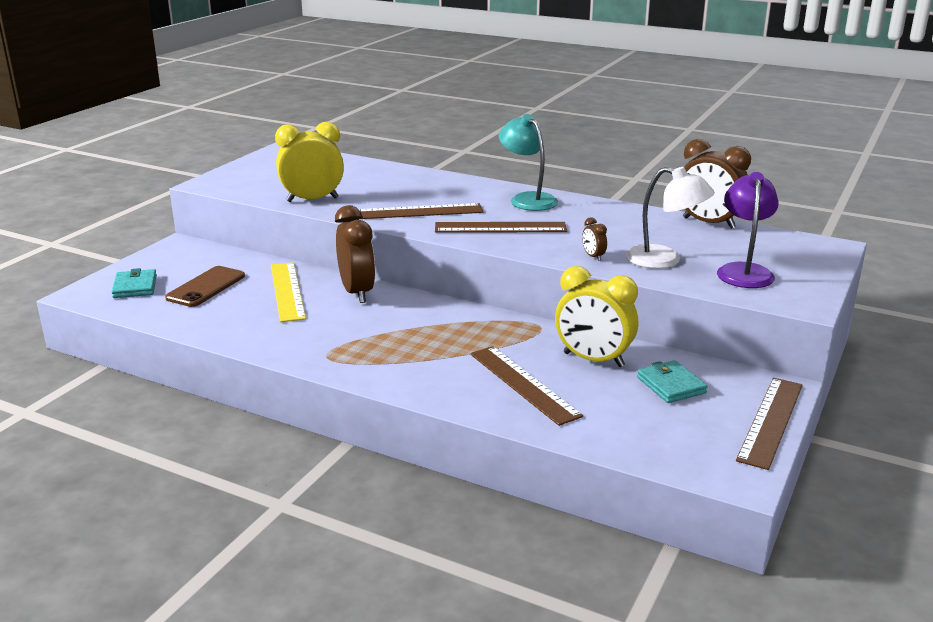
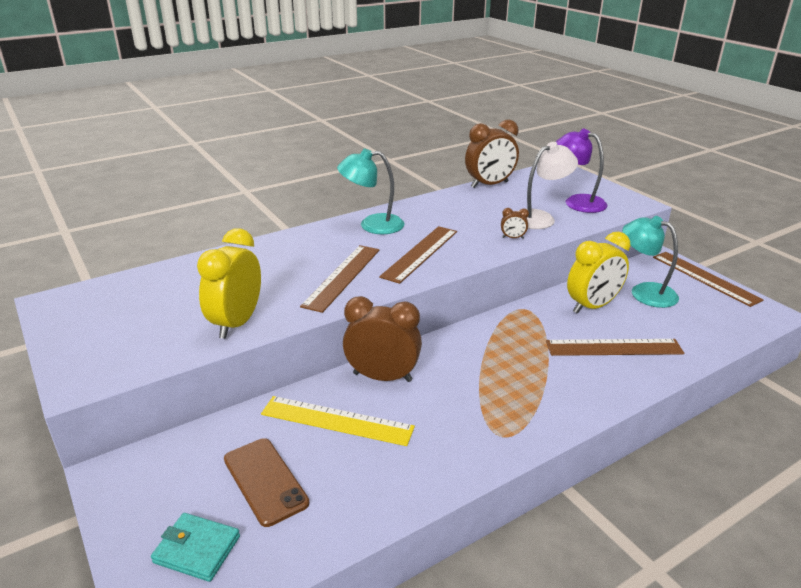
camera: 60 degrees left, 5 degrees up
(671, 385) = (644, 292): turquoise wallet -> turquoise lamp

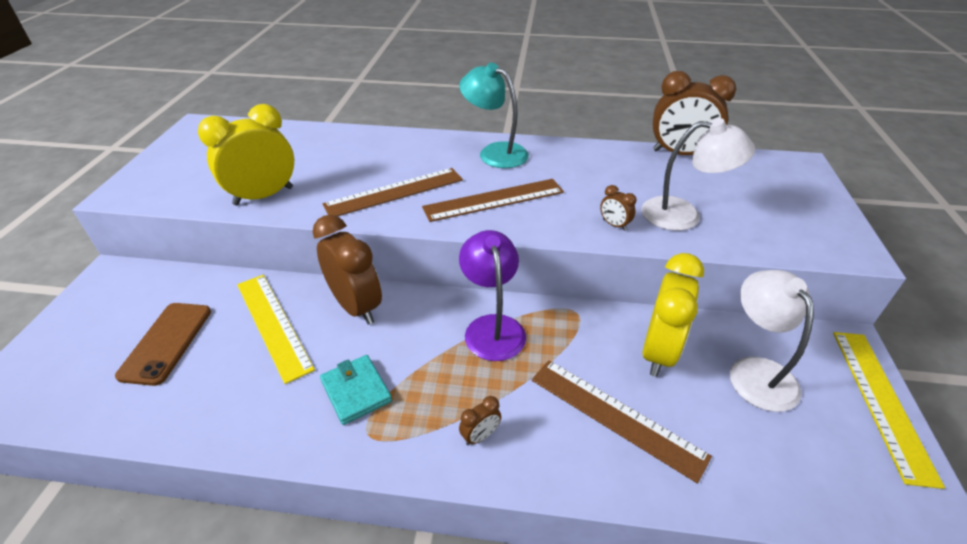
camera: 40 degrees right, 10 degrees up
(197, 549) = (67, 366): turquoise wallet -> turquoise wallet (356, 391)
(564, 397) = (480, 436): none -> brown clock
(577, 202) = (763, 214): purple lamp -> purple lamp (492, 327)
(592, 306) = (658, 352): yellow clock -> yellow clock turned 75 degrees counterclockwise
(644, 292) = (755, 371): turquoise lamp -> white lamp
(705, 278) = (881, 401): brown ruler -> yellow ruler

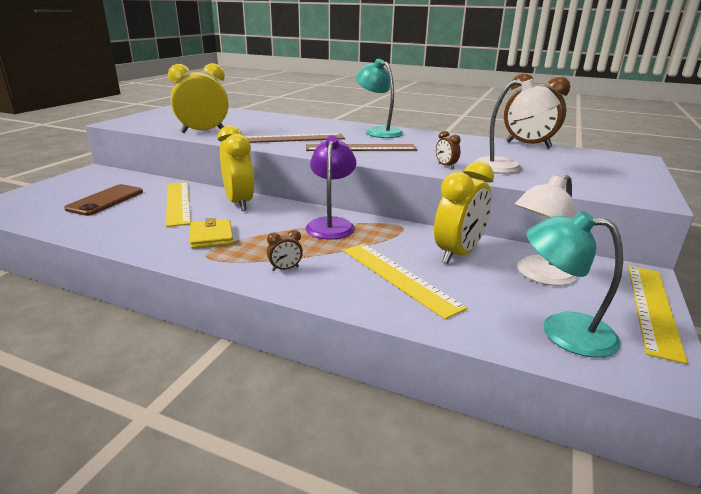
camera: 15 degrees right, 15 degrees down
(356, 306) = (239, 203): brown clock -> yellow clock
(356, 391) = (211, 236): turquoise wallet -> yellow wallet
(615, 417) = (398, 277): brown ruler -> yellow ruler
(755, 371) = (539, 275): white lamp -> white lamp turned 135 degrees counterclockwise
(816, 467) = (562, 331): none -> turquoise lamp

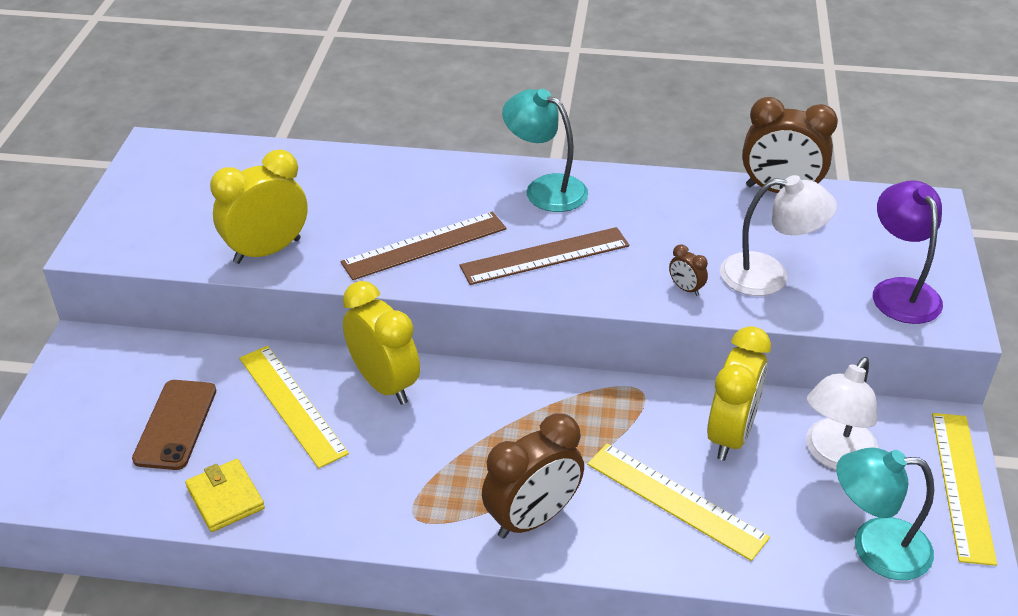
camera: 15 degrees left, 15 degrees up
(211, 236) = (397, 475): yellow wallet -> yellow wallet (225, 498)
(285, 269) = (532, 518): brown clock -> brown clock, size x2.33
(331, 224) = (543, 407): purple lamp -> purple lamp (900, 291)

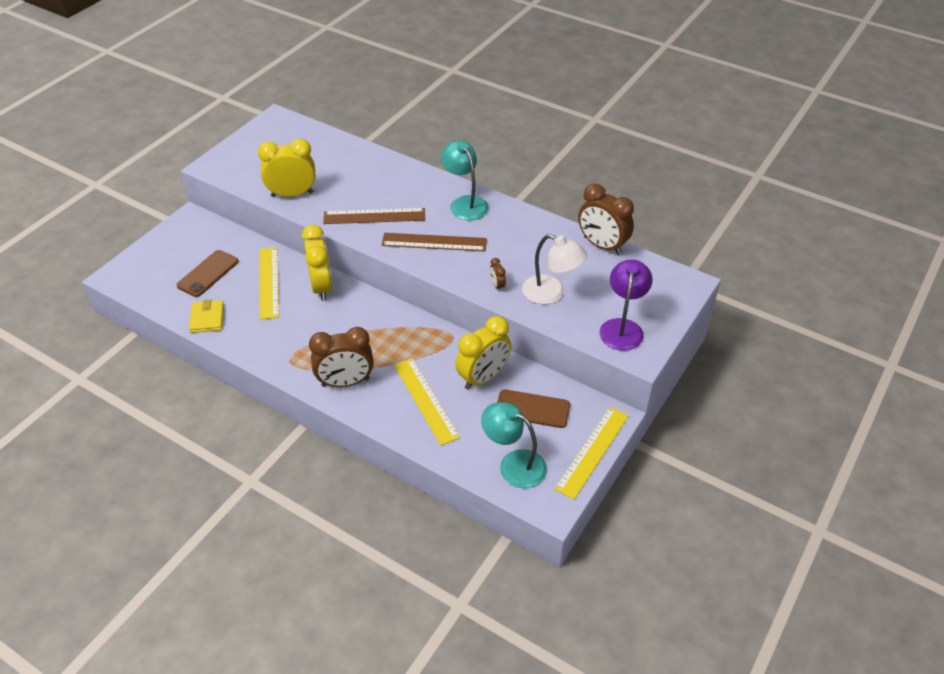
camera: 25 degrees right, 5 degrees up
(834, 455) = (532, 409): white lamp -> brown phone

